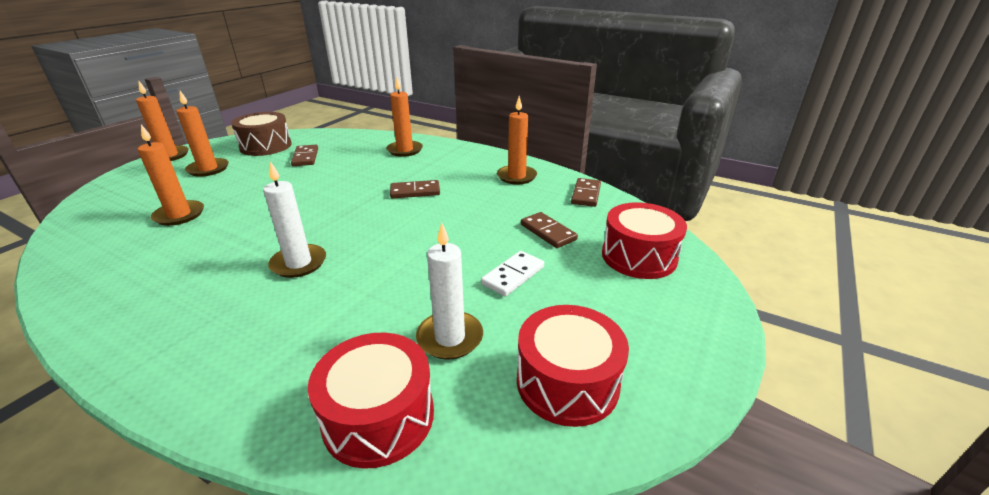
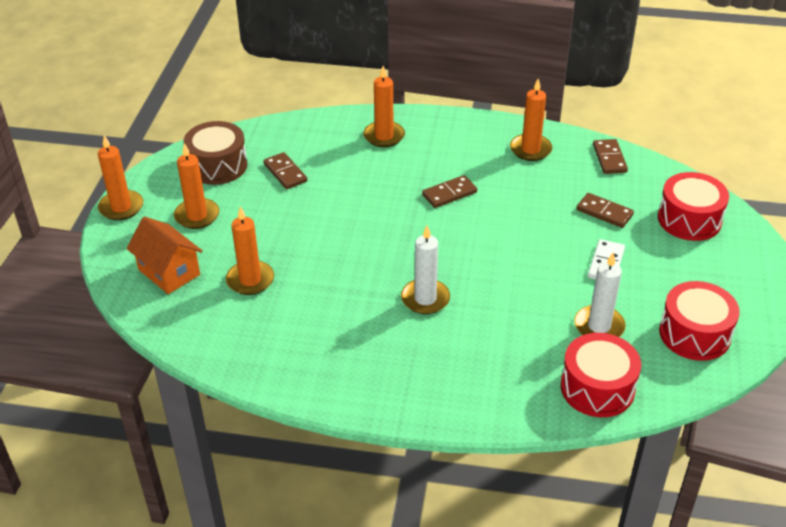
camera: 20 degrees left, 10 degrees up
(133, 197) = (169, 272): none -> orange house

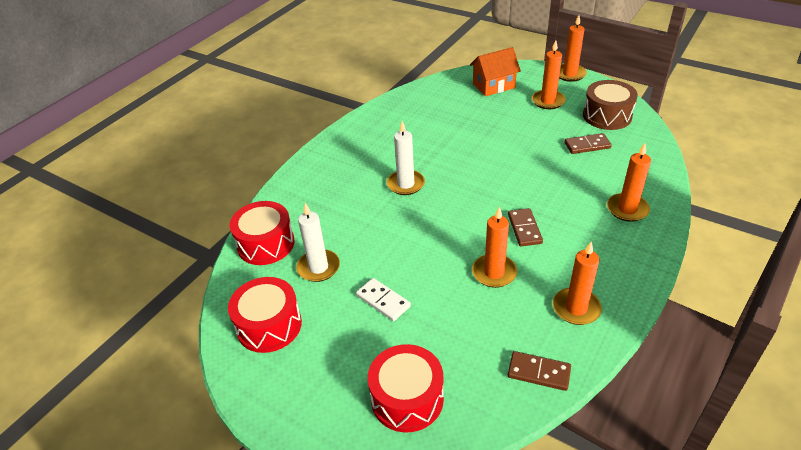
camera: 115 degrees right, 0 degrees up
(250, 280) = (469, 114): orange candle -> orange candle (494, 273)
(604, 212) = (451, 329): brown domino -> none

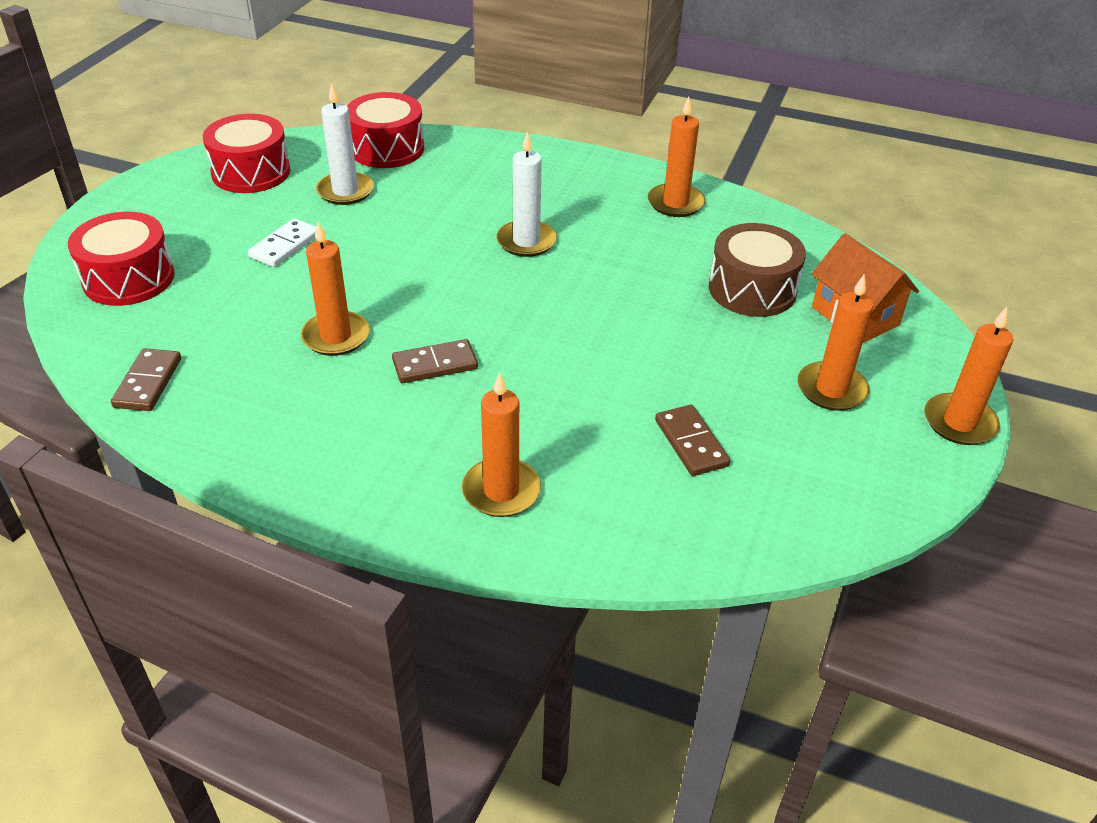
camera: 75 degrees right, 0 degrees up
(576, 308) = (260, 420): orange candle -> orange candle (675, 203)
(607, 116) = (812, 477): brown drum -> brown drum (752, 289)

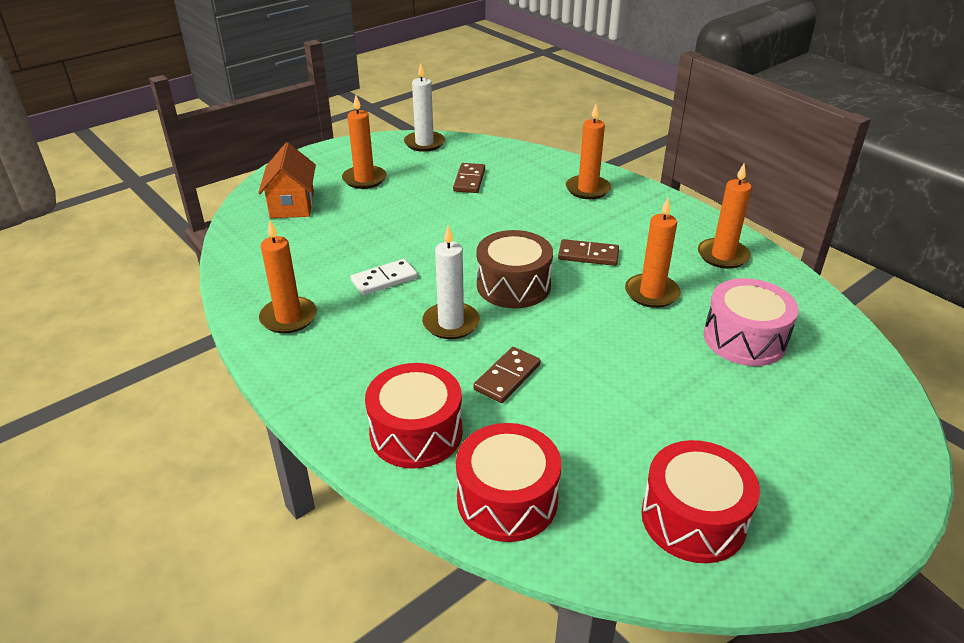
camera: 150 degrees left, 5 degrees down
(129, 278) = (834, 402): red drum -> red drum (416, 433)
(148, 383) = (802, 301): brown domino -> brown domino (507, 377)
(219, 314) = (744, 339): none -> pink drum
(285, 246) = (673, 390): white domino -> white domino (384, 279)
(345, 191) = (588, 443): white candle -> white candle (424, 143)
(752, 289) = (329, 237): brown drum -> brown drum (513, 285)
(959, 422) = (324, 152): orange candle -> orange candle (722, 256)

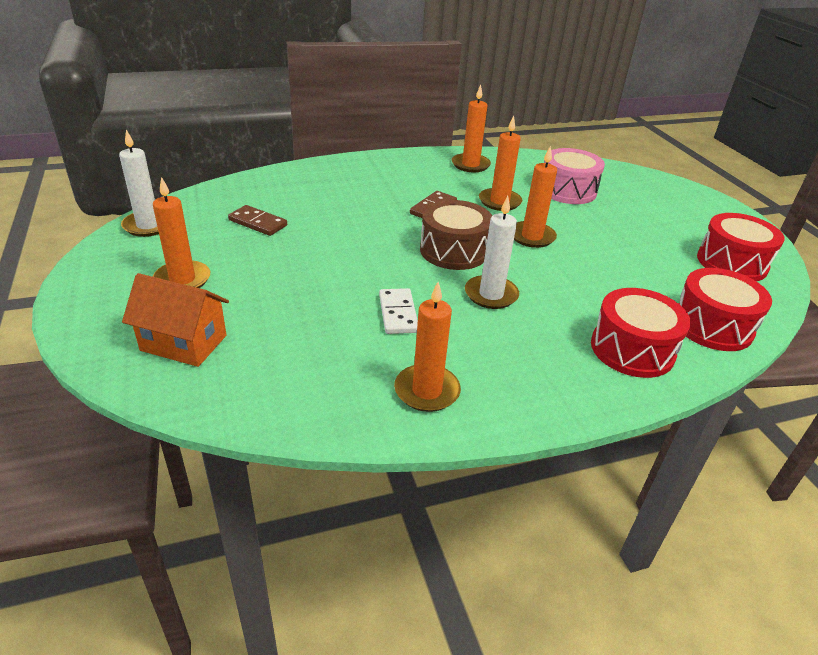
camera: 70 degrees left, 0 degrees up
(507, 377) = (575, 288): brown domino -> none
(587, 189) = (334, 178): orange candle -> orange candle (531, 237)

